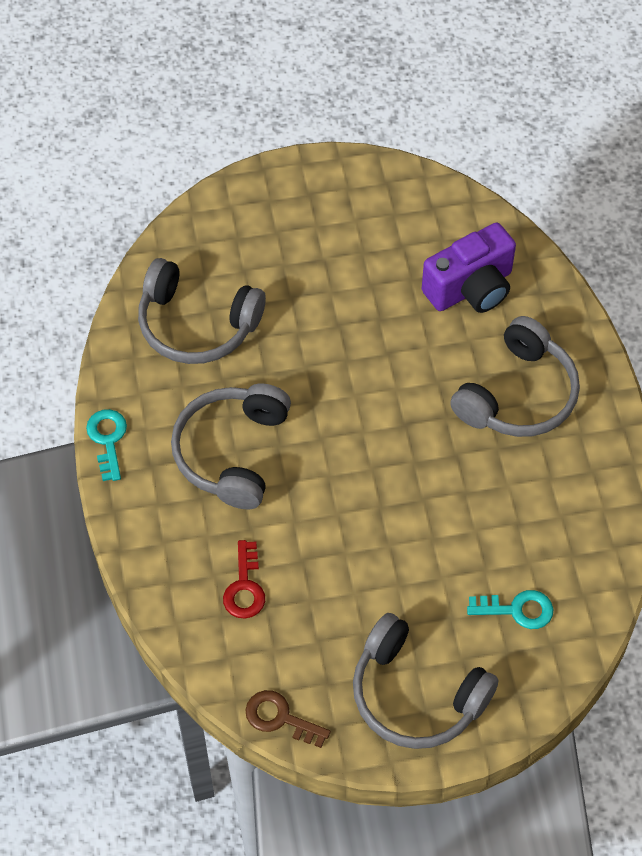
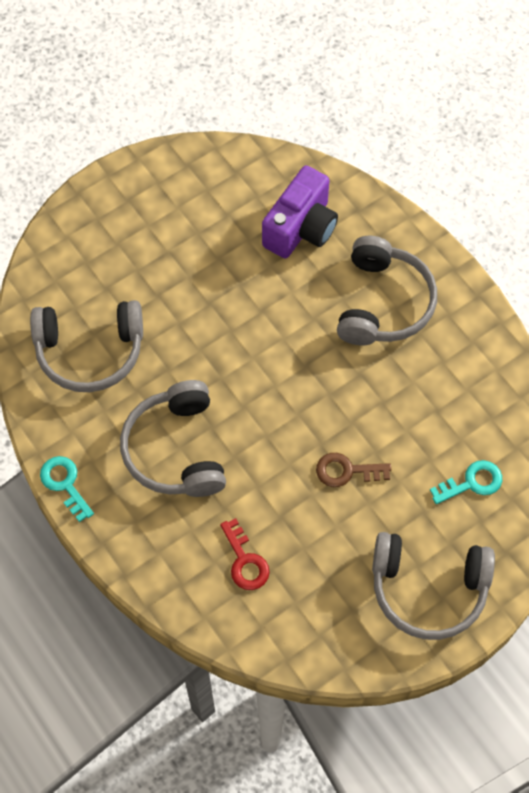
camera: 25 degrees left, 5 degrees up
(280, 718) = (330, 659): brown key -> brown key (346, 471)

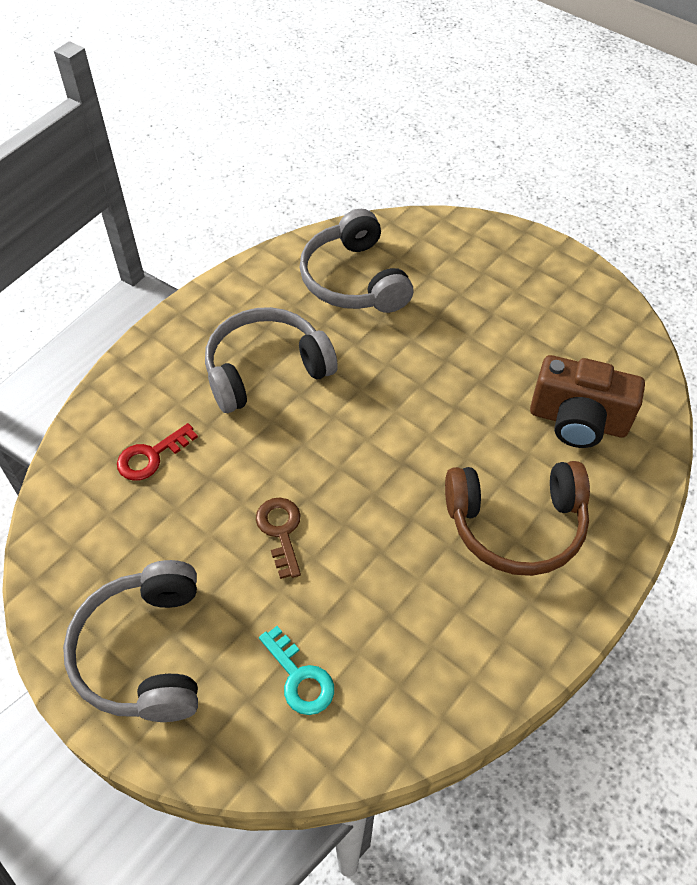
camera: 75 degrees right, 10 degrees down
(65, 484) = (207, 294): turquoise key -> none
(301, 228) = (577, 421): purple camera -> brown camera
(384, 303) = (516, 525): grey headphones -> brown headphones

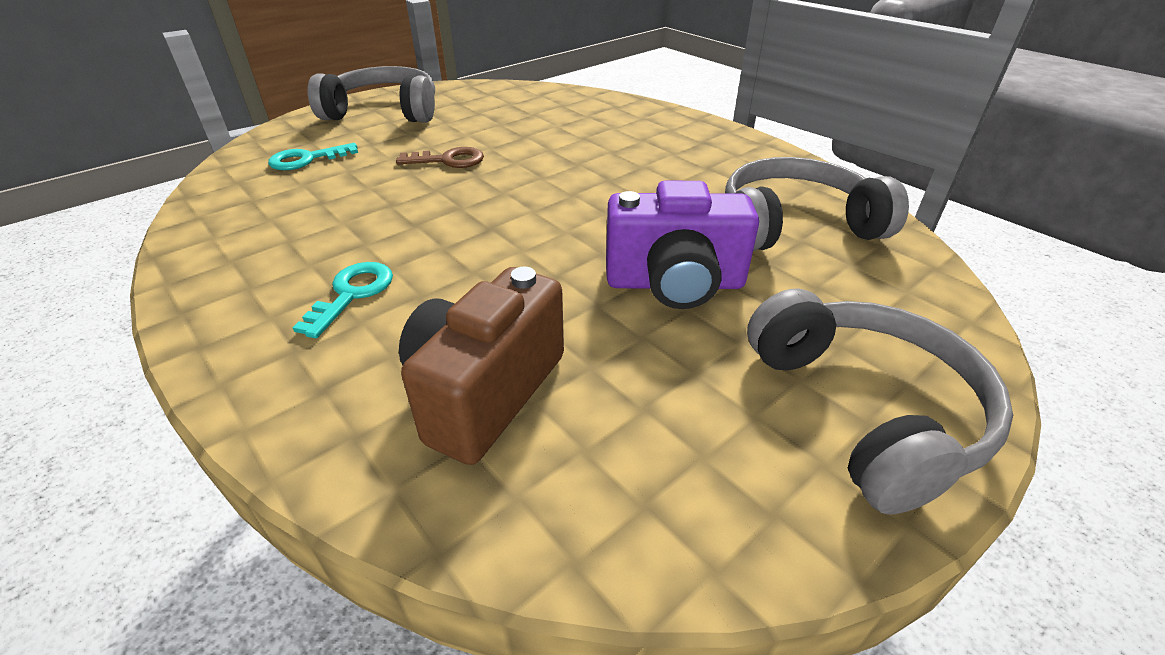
camera: 100 degrees right, 15 degrees down
(151, 456) = (557, 116): red key -> none
(265, 369) = (646, 164): grey headphones -> grey headphones (866, 410)
(446, 343) = (675, 284): none -> purple camera
(516, 525) = (352, 294): brown headphones -> turquoise key

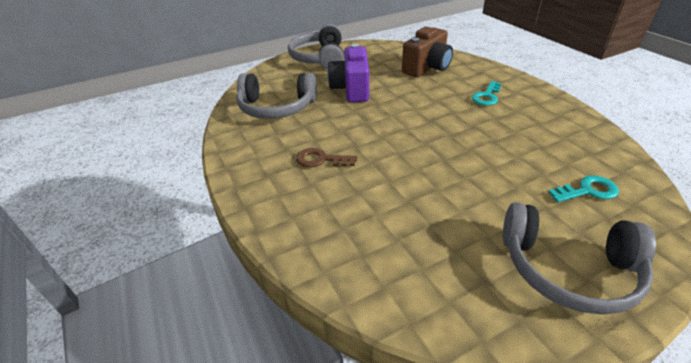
camera: 165 degrees left, 0 degrees up
(448, 160) = (468, 176): brown key -> brown key (321, 160)
(675, 284) = (351, 89): purple camera -> purple camera turned 105 degrees counterclockwise

